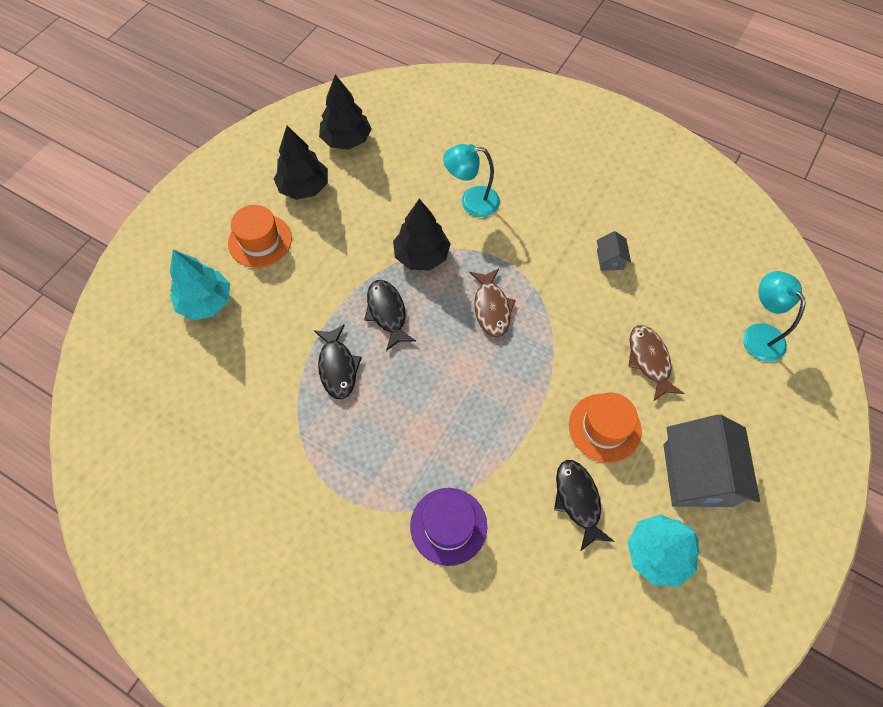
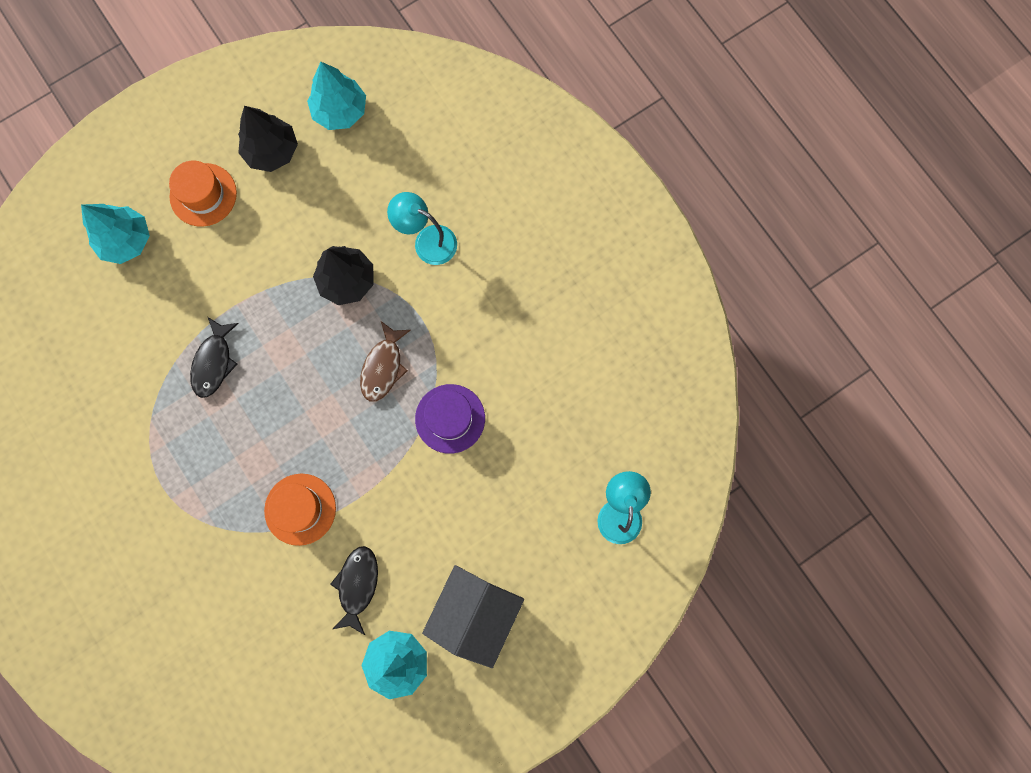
camera: 25 degrees right, 15 degrees up
(346, 140) = (340, 111): black tree -> turquoise tree
(387, 313) = (284, 327): black fish -> none
(448, 526) = (237, 554): purple hat -> purple hat (450, 418)
(604, 427) = (419, 532): orange hat -> orange hat (300, 509)
(610, 259) = (526, 367): grey house -> none
(649, 360) = (499, 488): brown fish -> none

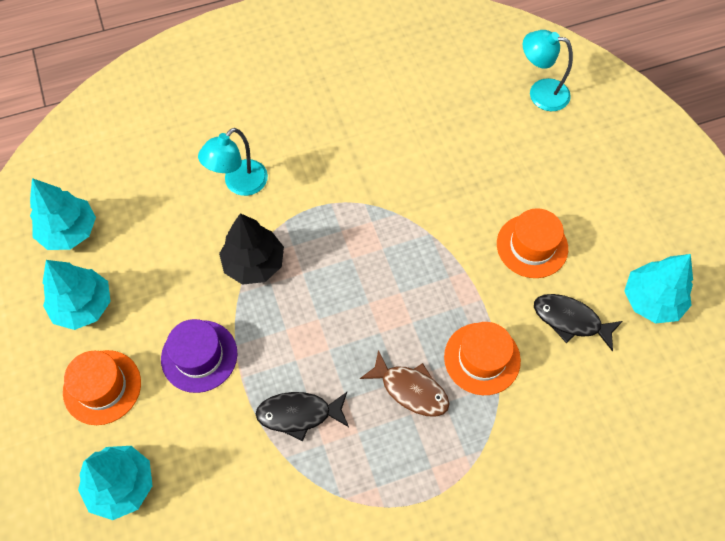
camera: 75 degrees left, 15 degrees down
(214, 362) = (299, 414): black fish -> black fish turned 150 degrees clockwise
(272, 151) = (83, 305): black tree -> turquoise tree
(383, 367) = (354, 249): brown fish -> brown fish (410, 389)
(429, 534) = (532, 246): none -> orange hat
(450, 418) = (423, 203): purple hat -> purple hat (199, 356)
(475, 613) = (614, 224): grey house -> none

